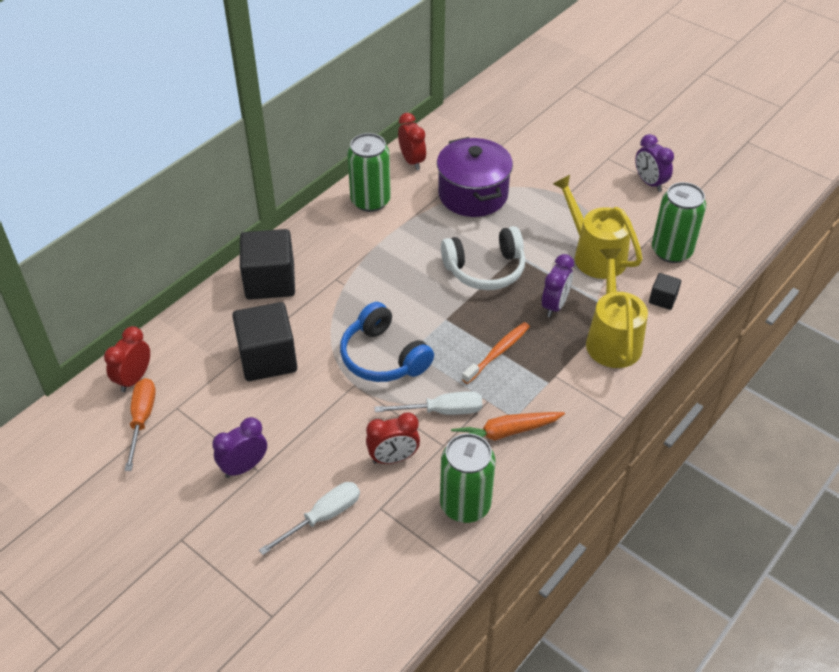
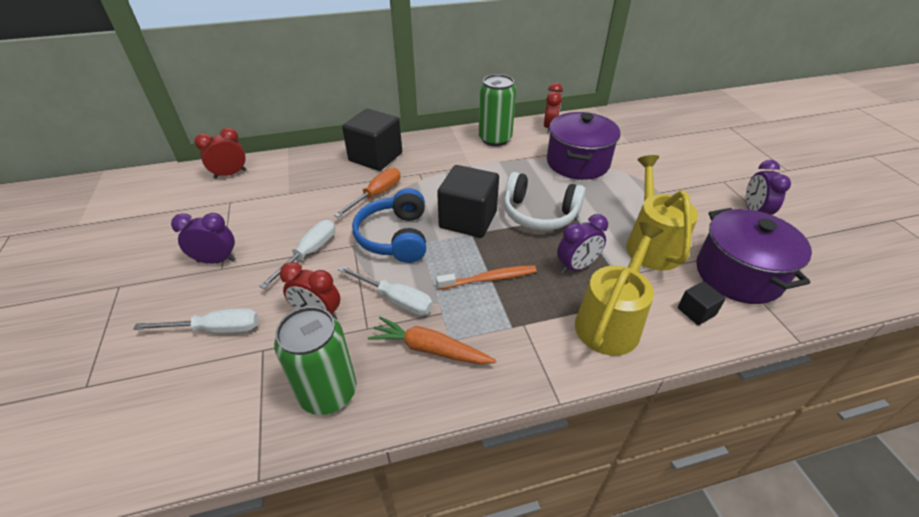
camera: 35 degrees right, 5 degrees down
(142, 420) = (202, 199): orange screwdriver -> orange screwdriver (376, 195)
(268, 358) = (318, 200): black cube -> black cube (468, 219)
(323, 413) = (309, 253): none -> white screwdriver
(671, 251) = (738, 274): green can -> purple pot

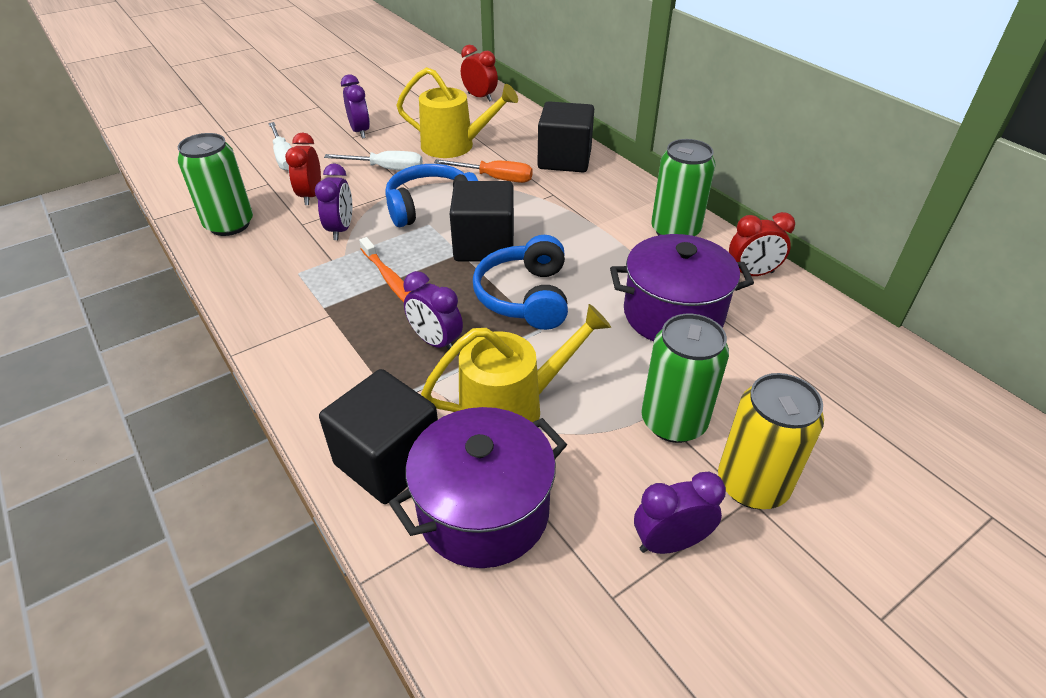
camera: 70 degrees right, 0 degrees up
(395, 300) = (341, 229): white screwdriver -> purple clock
(430, 349) = (284, 263): orange carrot -> none
(539, 214) = (525, 297): white headphones -> blue headphones
(610, 321) = (350, 380): yellow watering can -> yellow watering can (454, 146)
(668, 188) = (673, 422): none -> green can
(696, 312) = (388, 460): black cube -> black cube, size x2.11
(714, 177) = (752, 484): none -> yellow can

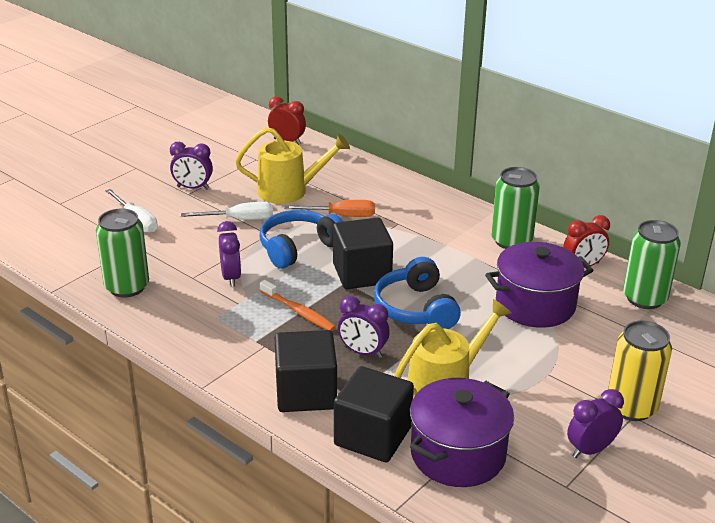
camera: 15 degrees left, 10 degrees down
(311, 196) = (185, 252): red clock -> none
(360, 131) = (193, 188): purple clock -> purple clock turned 135 degrees clockwise
(564, 159) = (393, 191): black cube -> black cube (306, 393)
(673, 422) = (564, 378): green can -> green can (644, 298)

